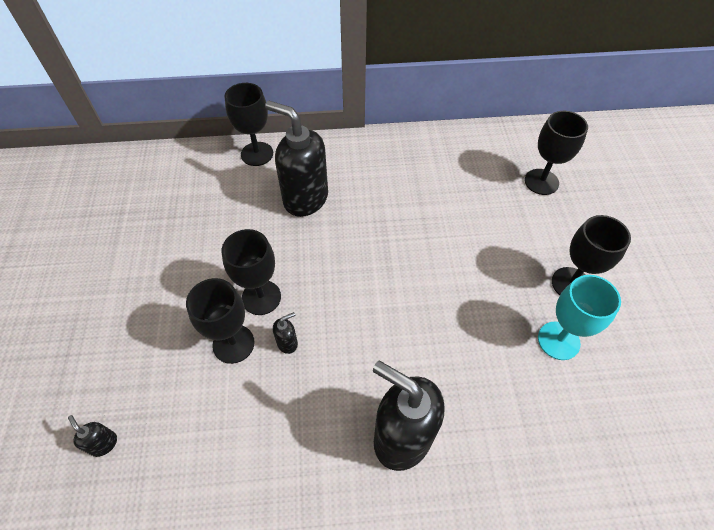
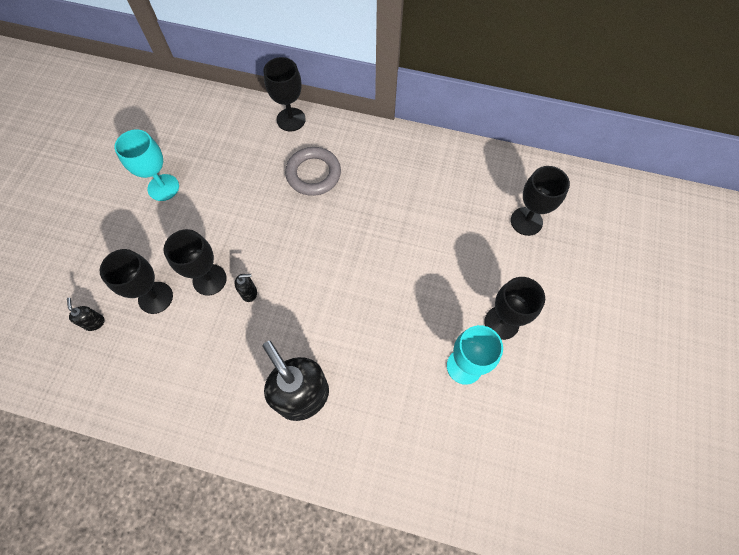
camera: 20 degrees right, 10 degrees up
(137, 261) = (163, 187): none -> turquoise goblet
(261, 297) = (244, 249): black goblet -> black goblet (155, 297)
(305, 199) = (313, 174): black soap dispenser -> grey ring

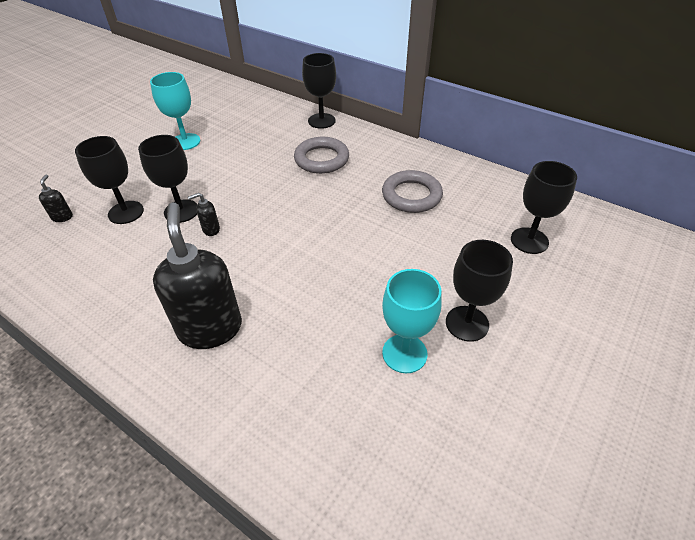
camera: 20 degrees right, 20 degrees down
(249, 293) = (211, 230): black soap dispenser -> black soap dispenser turned 150 degrees clockwise
(413, 197) = (411, 195): none -> grey ring

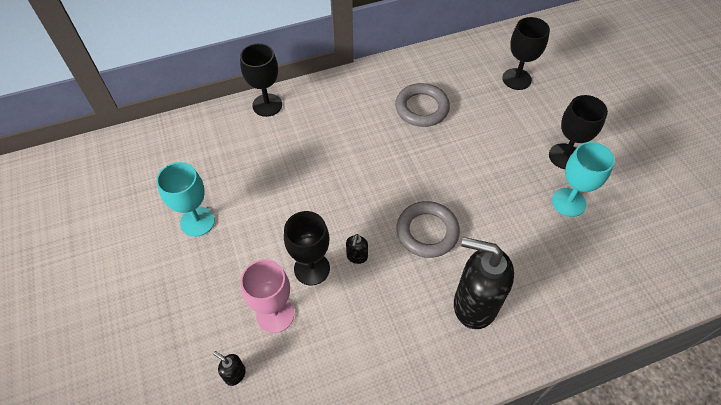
camera: 55 degrees left, 10 degrees up
(126, 212) = (275, 314): black goblet -> pink goblet
(321, 159) = (325, 135): grey ring -> grey ring (427, 232)

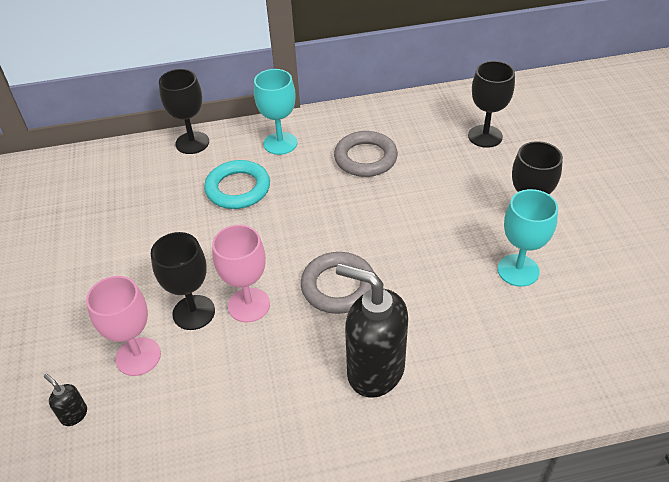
camera: 10 degrees right, 10 degrees down
(197, 221) = (81, 252): turquoise goblet -> turquoise goblet (280, 143)
(319, 147) = (238, 188): none -> turquoise ring
(357, 257) = (249, 305): black soap dispenser -> pink goblet

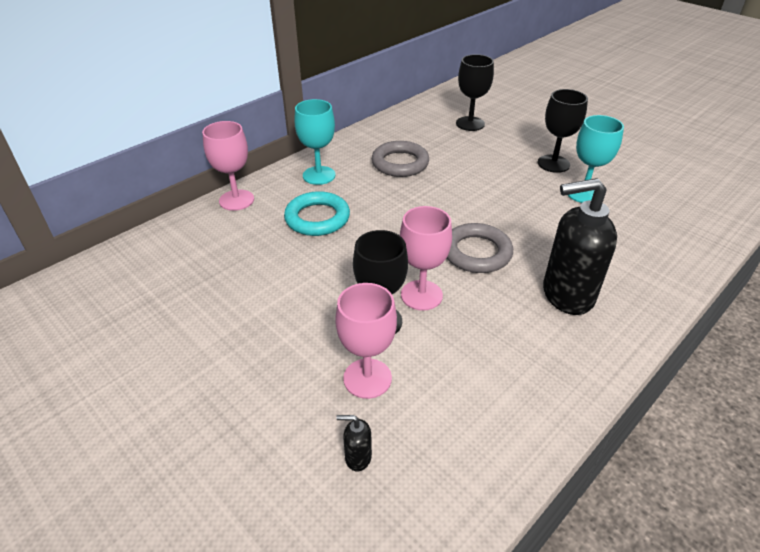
camera: 35 degrees left, 5 degrees down
(192, 143) = (236, 200): black goblet -> pink goblet

